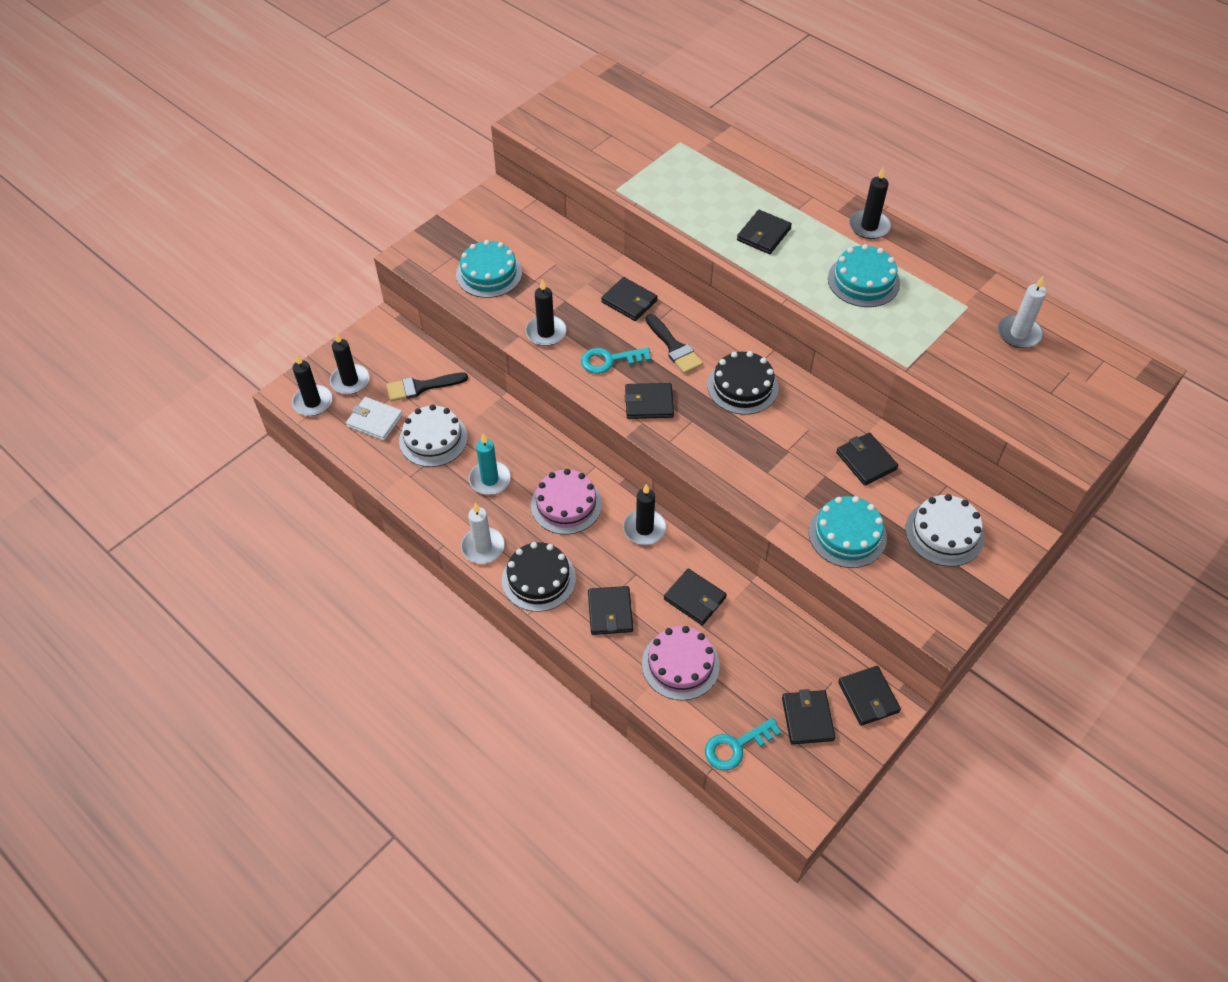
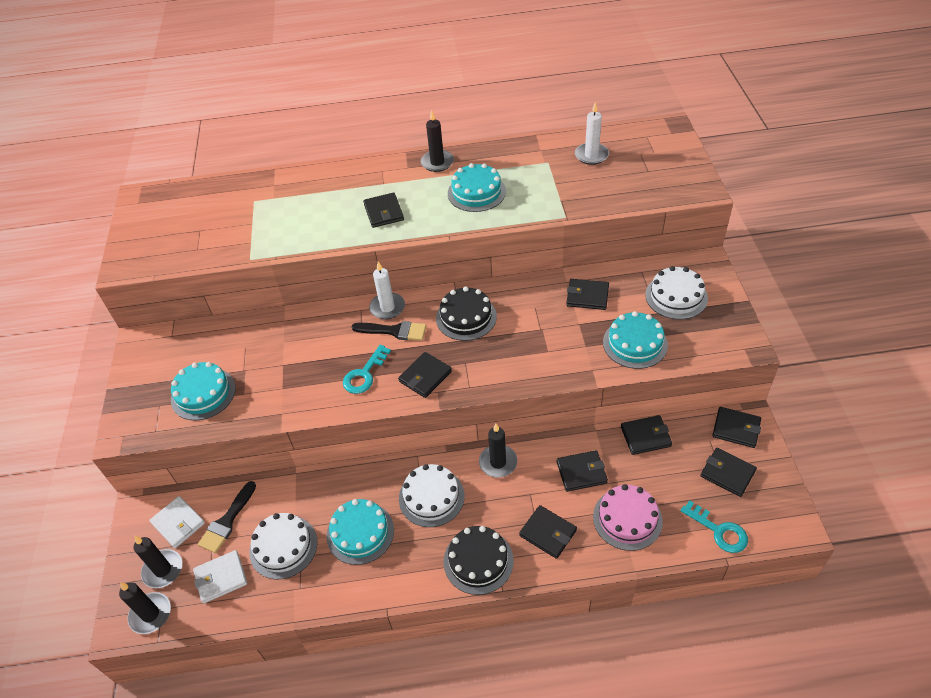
camera: 45 degrees left, 5 degrees down
(393, 359) = (178, 523): none -> white wallet
(483, 547) = (415, 580): white candle -> white candle (387, 308)
(490, 480) = (360, 533): turquoise candle -> turquoise cake
(546, 332) = (297, 395): black candle -> none
(566, 504) = (431, 497): pink cake -> white cake
(629, 301) = (327, 329): black wallet -> black wallet (645, 436)
(736, 746) = (719, 530): turquoise key -> turquoise key turned 60 degrees counterclockwise

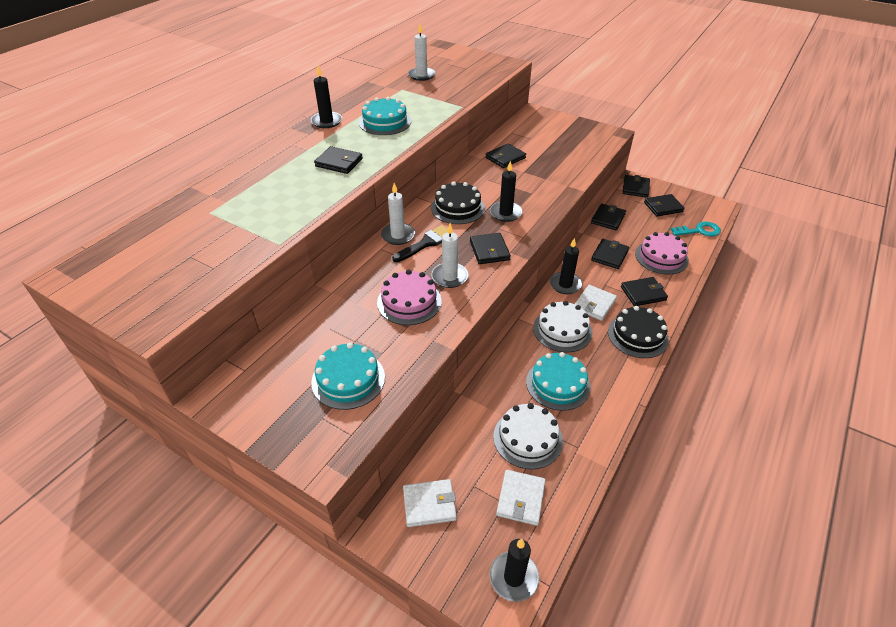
camera: 55 degrees left, 5 degrees down
(163, 570) = (471, 542): black candle -> black candle (505, 213)
(227, 521) = (463, 465): black brush -> none
(312, 370) = (409, 302): none -> pink cake
(364, 374) = (449, 277): turquoise key -> white candle
(491, 501) = (594, 304): none -> white wallet
(635, 343) = (565, 162): turquoise cake -> none
(676, 296) = (547, 133): white cake -> none
(736, 429) = (635, 188): black wallet -> black wallet turned 45 degrees counterclockwise

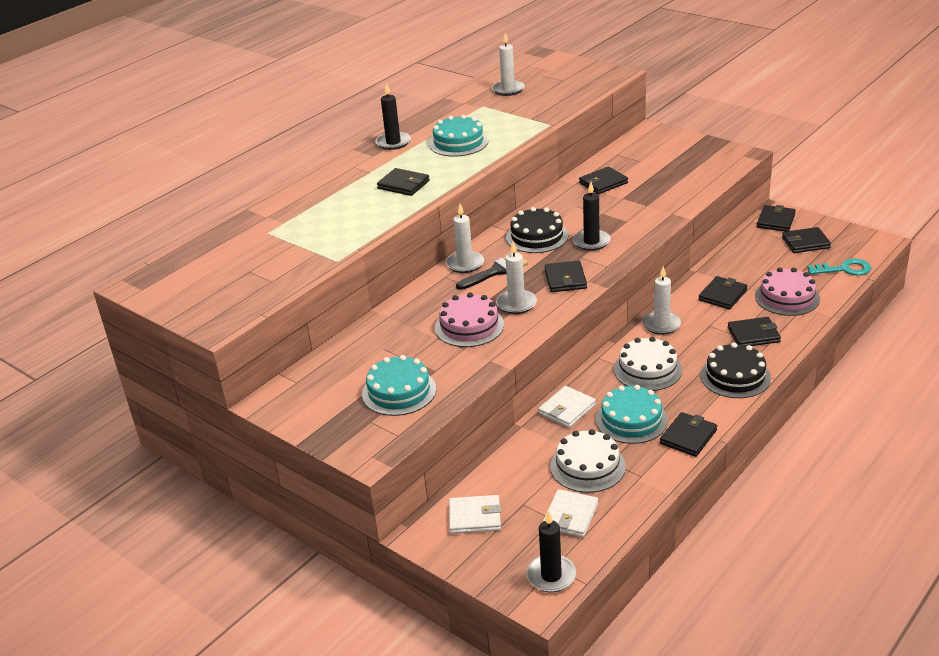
camera: 10 degrees right, 10 degrees down
(565, 284) = (661, 325): black candle -> white candle
(594, 304) = (691, 345): white wallet -> white wallet (567, 409)
(608, 218) = (731, 255): black wallet -> black wallet (688, 437)

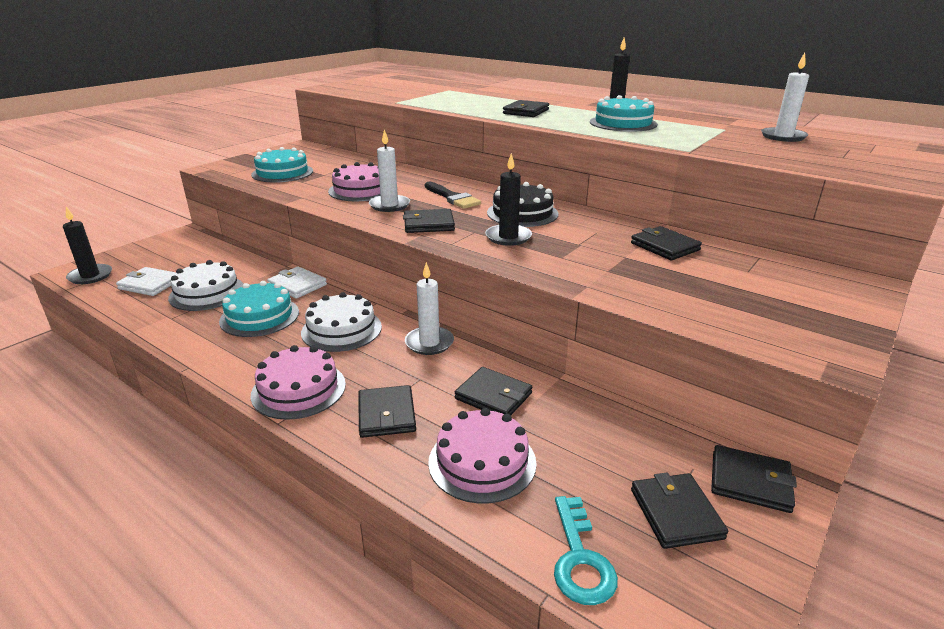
camera: 85 degrees right, 5 degrees down
(465, 264) = (470, 187): white candle -> none
(475, 517) = (186, 249): white wallet -> none
(688, 437) = (208, 347): black wallet -> none
(735, 376) = (298, 389): black cake -> pink cake

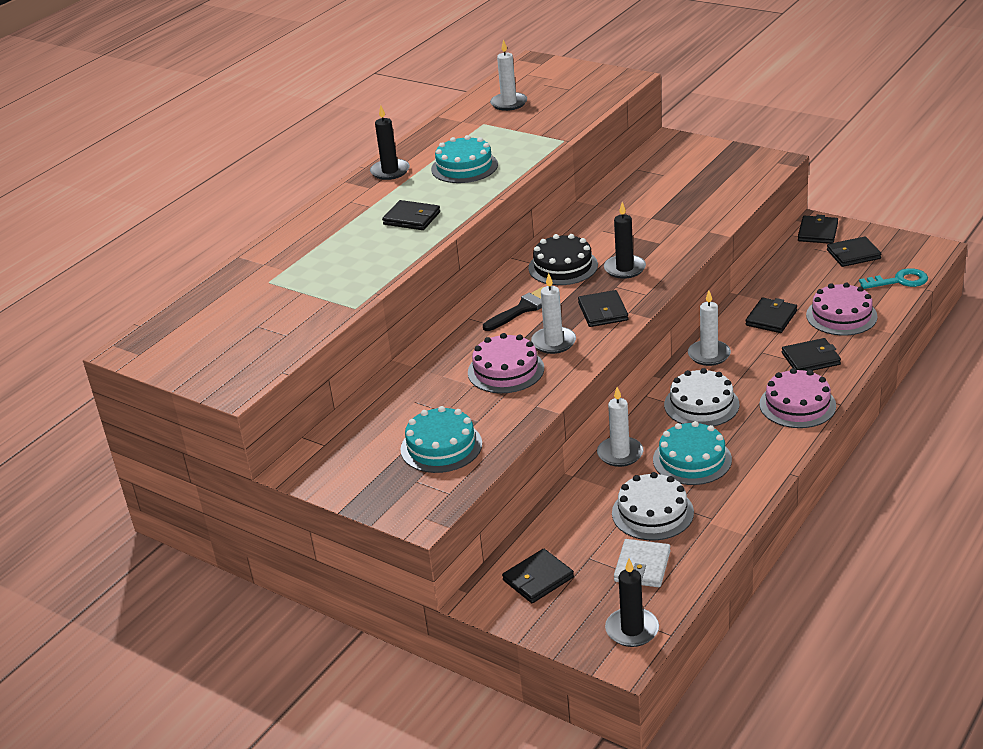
camera: 90 degrees left, 5 degrees up
(297, 285) = (620, 454): white wallet -> white candle
(664, 246) = (626, 202): black wallet -> black wallet (538, 579)

